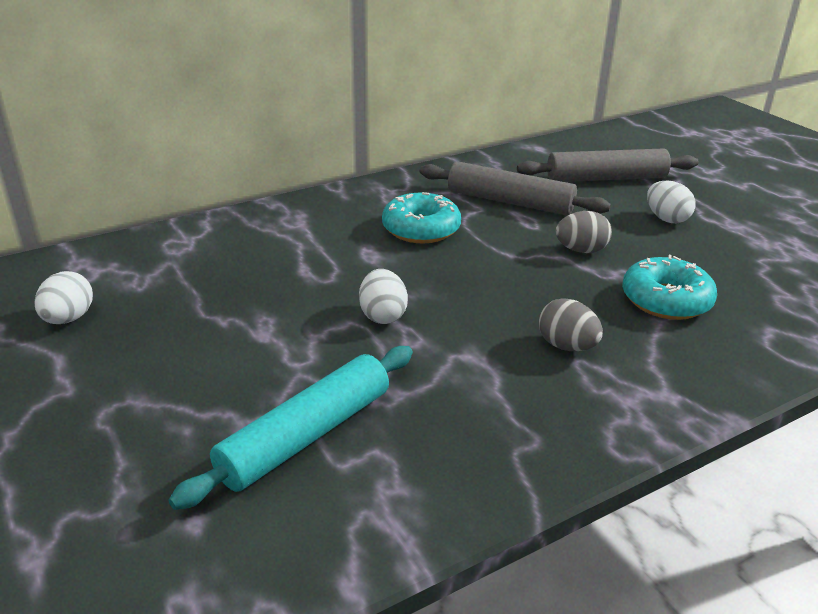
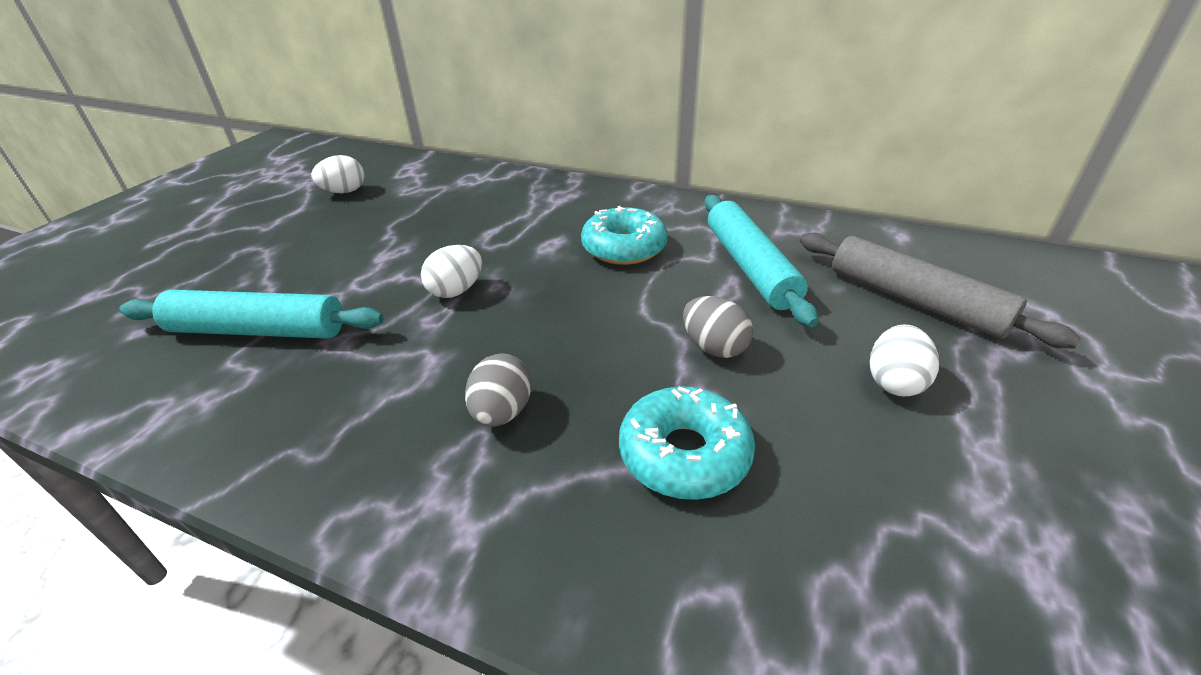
camera: 55 degrees right, 5 degrees up
(510, 202) = (750, 267): grey rolling pin -> turquoise rolling pin

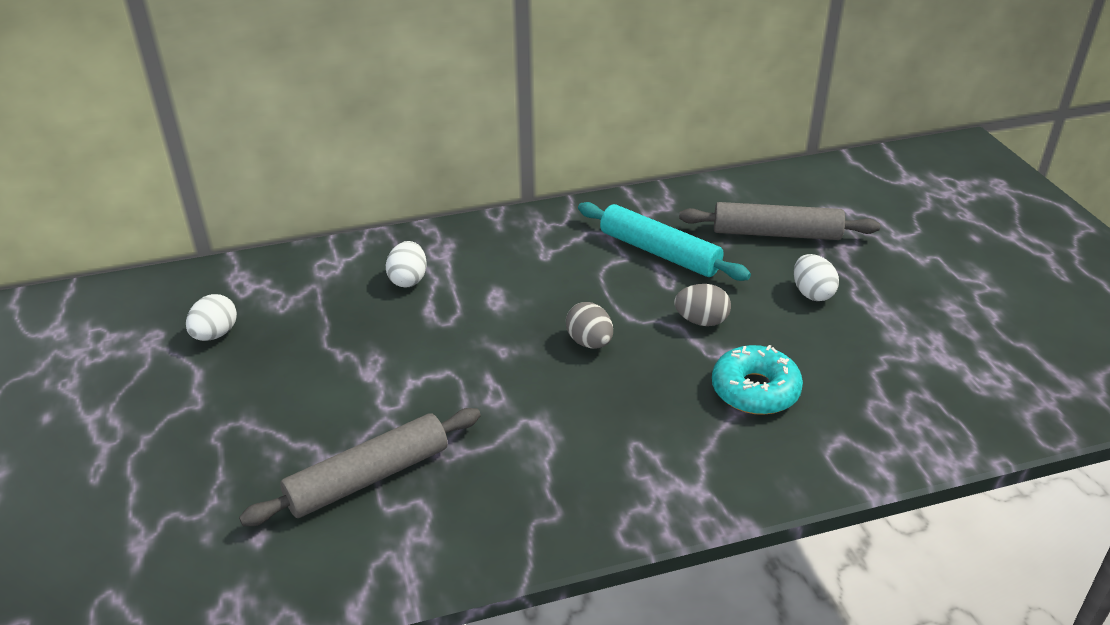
camera: 40 degrees left, 0 degrees up
(258, 330) = (368, 478): turquoise rolling pin -> grey rolling pin
(456, 291) = (479, 369): white egg -> white egg (408, 280)
(502, 412) = (631, 426): grey egg -> grey egg (589, 342)
(624, 247) = (556, 275): turquoise donut -> none

